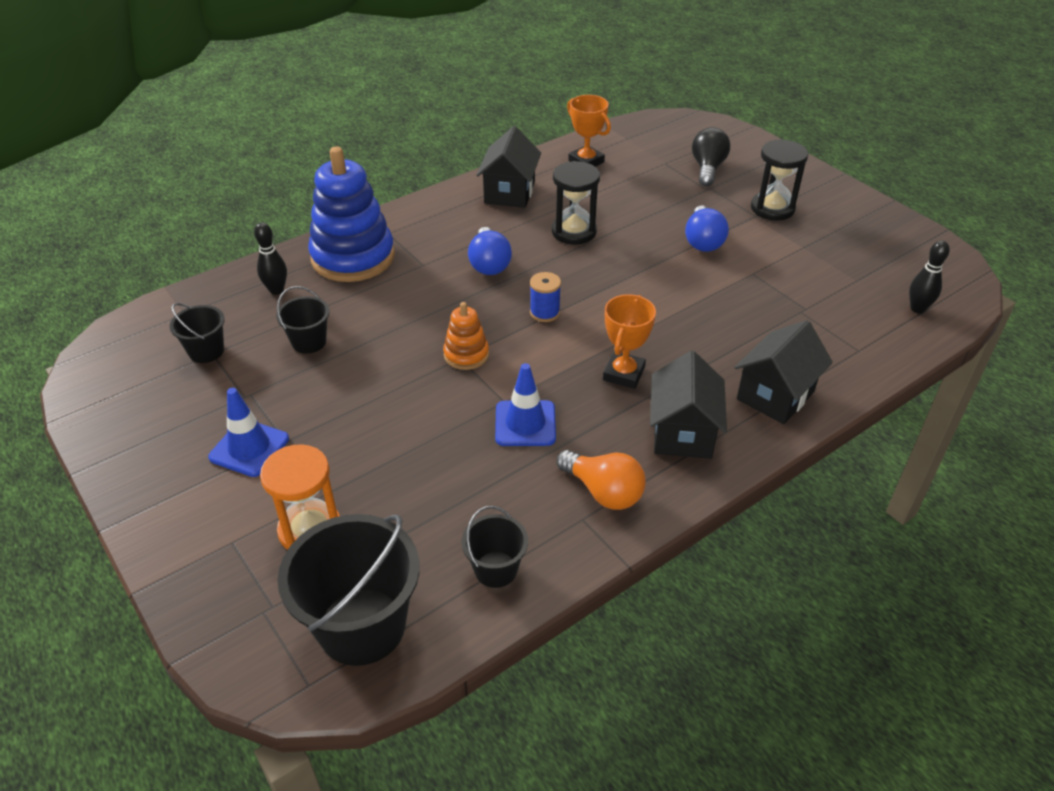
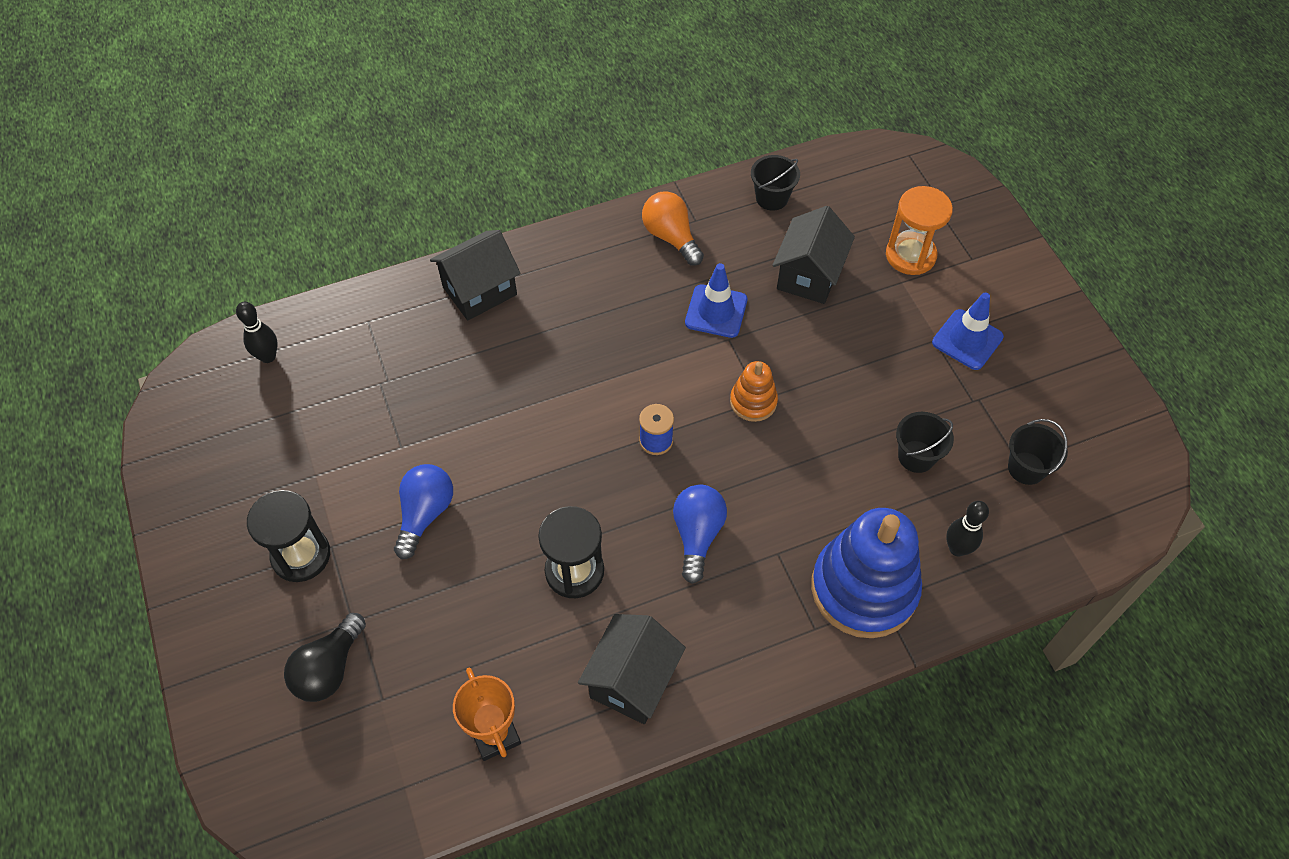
camera: 165 degrees left, 15 degrees up
(362, 626) = (873, 181): black bucket -> none
(623, 374) = (606, 344): orange trophy -> none
(682, 433) = (582, 273): black house -> black house (809, 275)

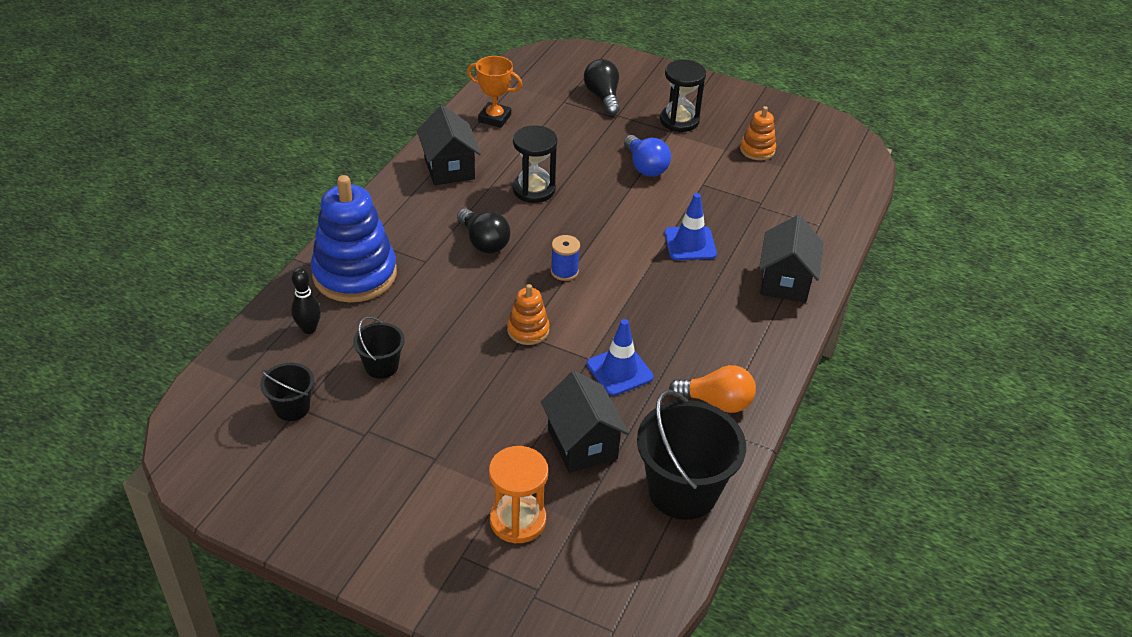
camera: 135 degrees right, 15 degrees down
(268, 356) = (838, 177): black bowling pin -> none
(287, 448) = (757, 150): none -> orange stacking toy
(697, 535) = (484, 242): blue light bulb -> black light bulb
(772, 198) = (682, 491): black bucket -> black bucket, size x1.92
(967, 340) = (409, 476): blue traffic cone -> blue traffic cone (690, 244)

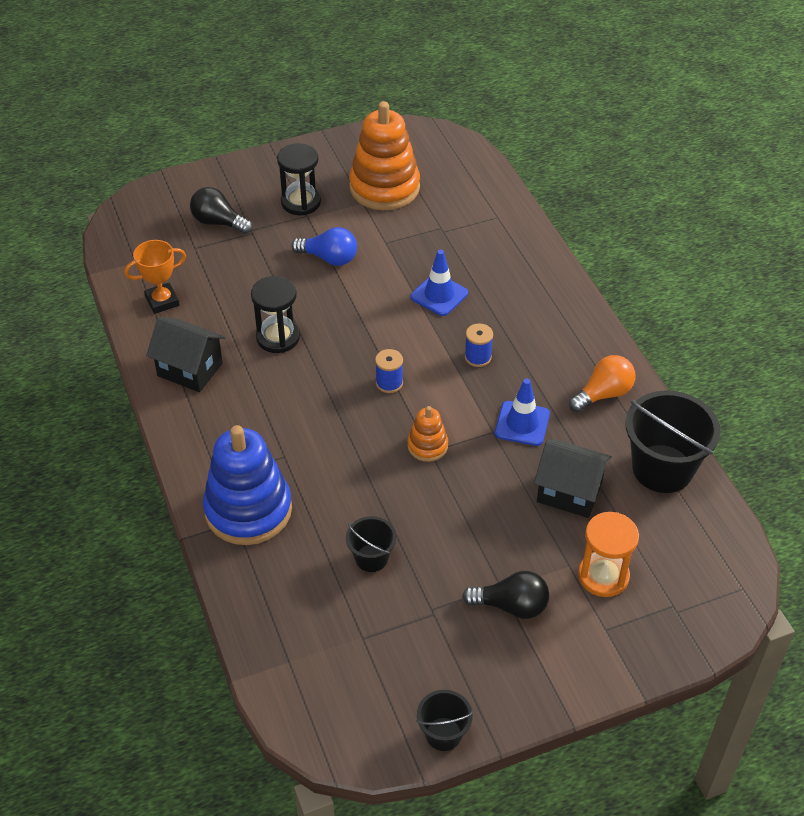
camera: 45 degrees left, 5 degrees up
(292, 407) = (357, 643): black bucket -> black bucket (443, 734)
(309, 329) = (279, 578): black bowling pin -> none
(484, 242) = (303, 407): black light bulb -> black light bulb (511, 606)
(655, 303) = (478, 357): none -> blue spool
(757, 150) = (384, 187): orange stacking toy -> orange stacking toy, size x2.07
(785, 282) = (531, 276): black house -> none

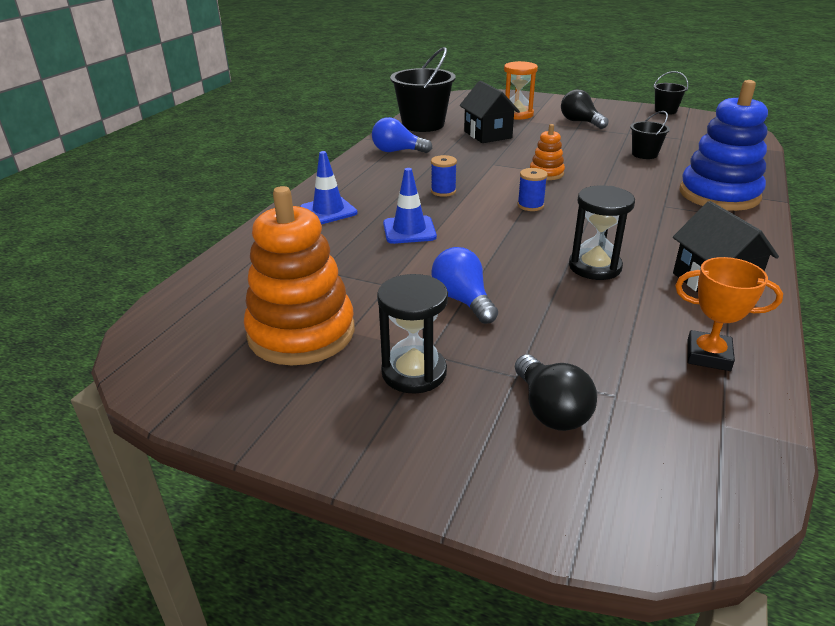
camera: 135 degrees left, 15 degrees down
(522, 423) = (468, 160): blue traffic cone -> blue traffic cone (328, 211)
(603, 394) = (397, 151): orange light bulb -> blue light bulb

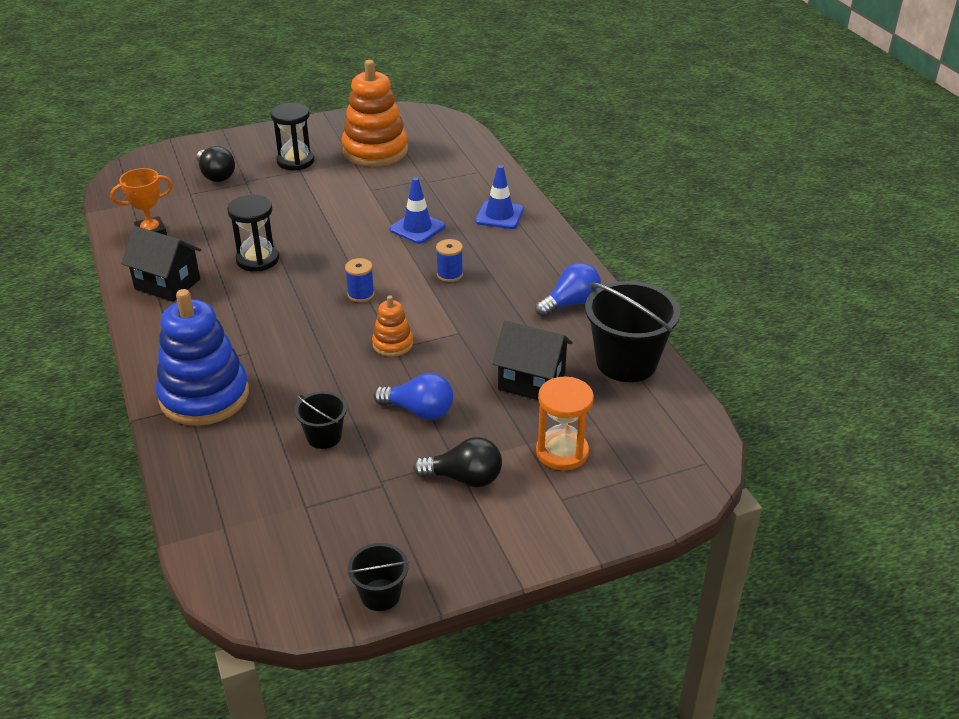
camera: 135 degrees right, 5 degrees up
(463, 300) = (316, 201): blue light bulb -> blue light bulb (419, 411)
(550, 410) = (216, 175): black light bulb -> black light bulb turned 150 degrees counterclockwise

